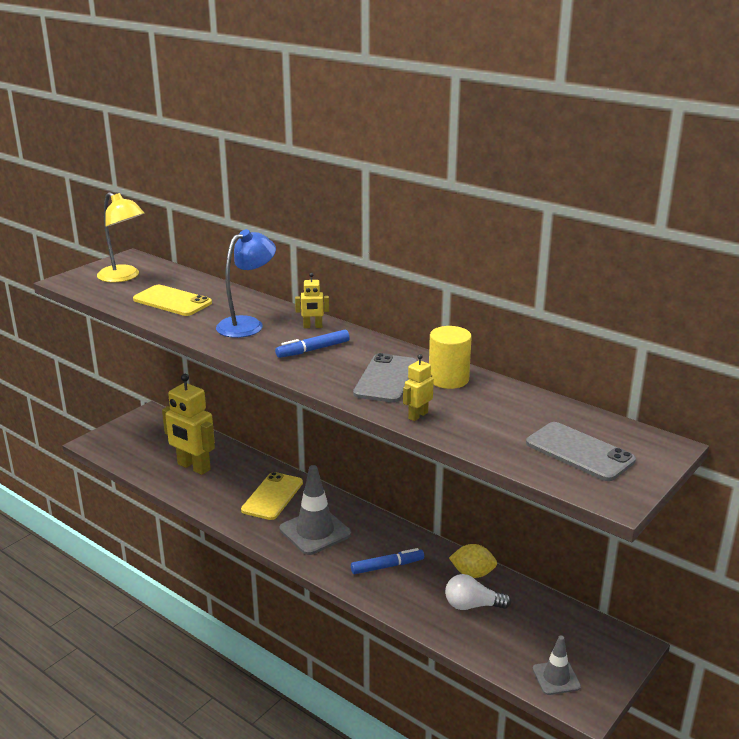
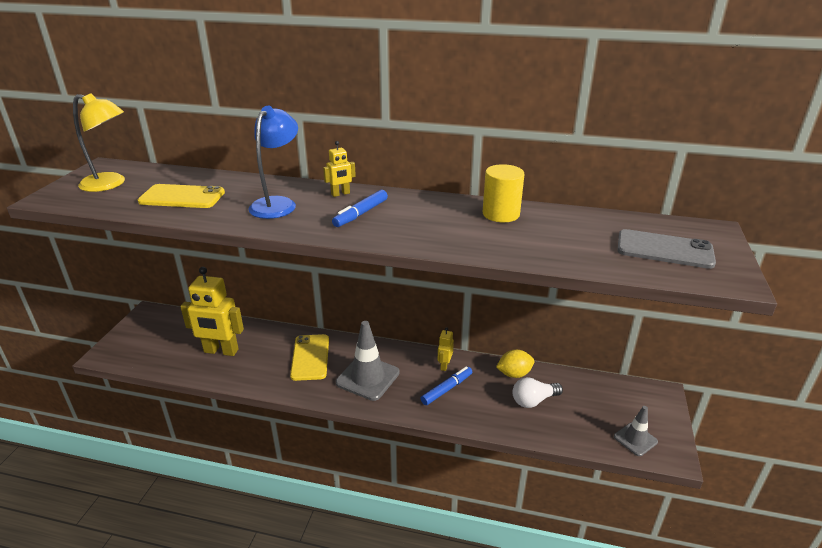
camera: 25 degrees left, 5 degrees up
(386, 379) = (450, 225): grey phone -> none
(418, 415) = (510, 251): yellow robot -> yellow robot (444, 365)

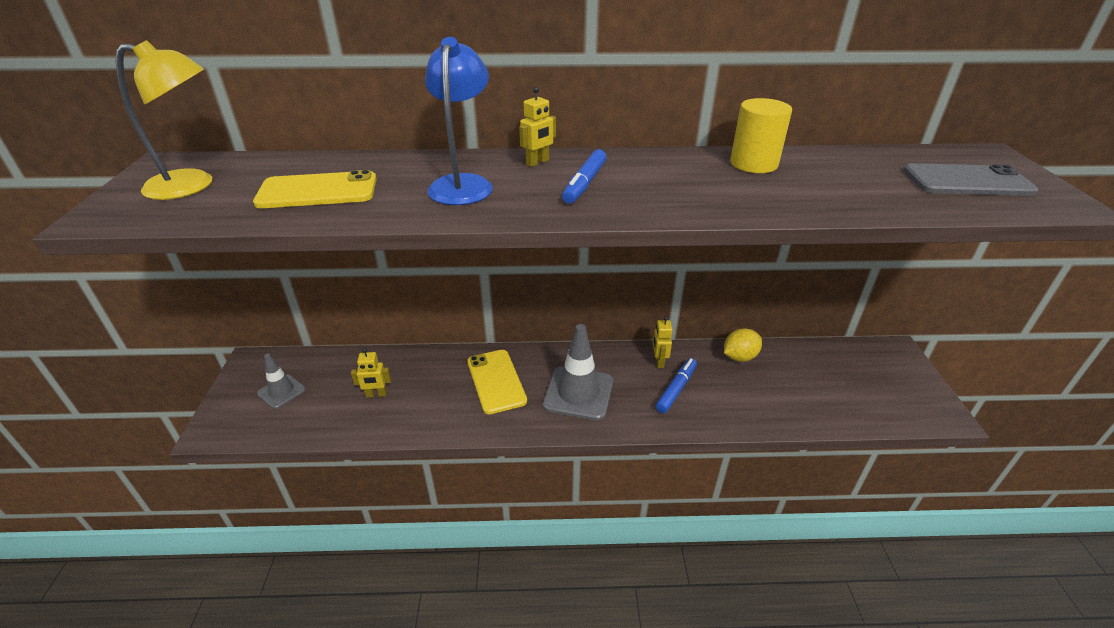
camera: 15 degrees left, 5 degrees up
(221, 351) = (376, 394): yellow robot -> yellow robot, size x0.47
(533, 400) = (776, 383): white light bulb -> none
(635, 439) = (901, 405): grey traffic cone -> grey traffic cone (281, 391)

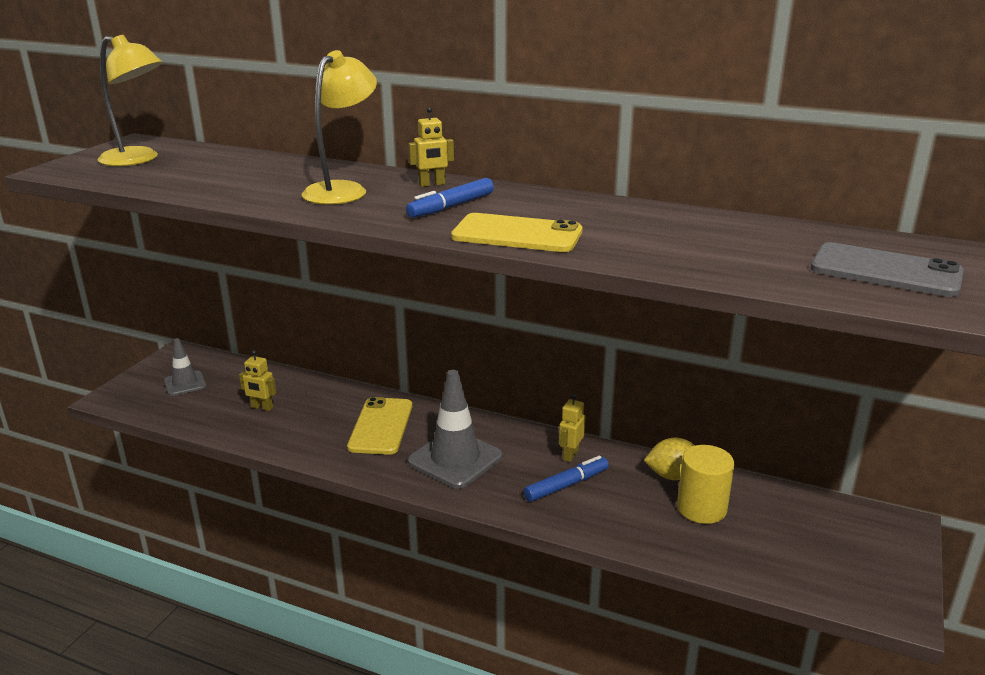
camera: 25 degrees right, 10 degrees down
(318, 191) = (222, 177): yellow phone -> yellow phone (517, 234)
(463, 184) = (343, 190): blue lamp -> yellow lamp
(753, 164) = (651, 217): yellow cylinder -> yellow cylinder (701, 508)

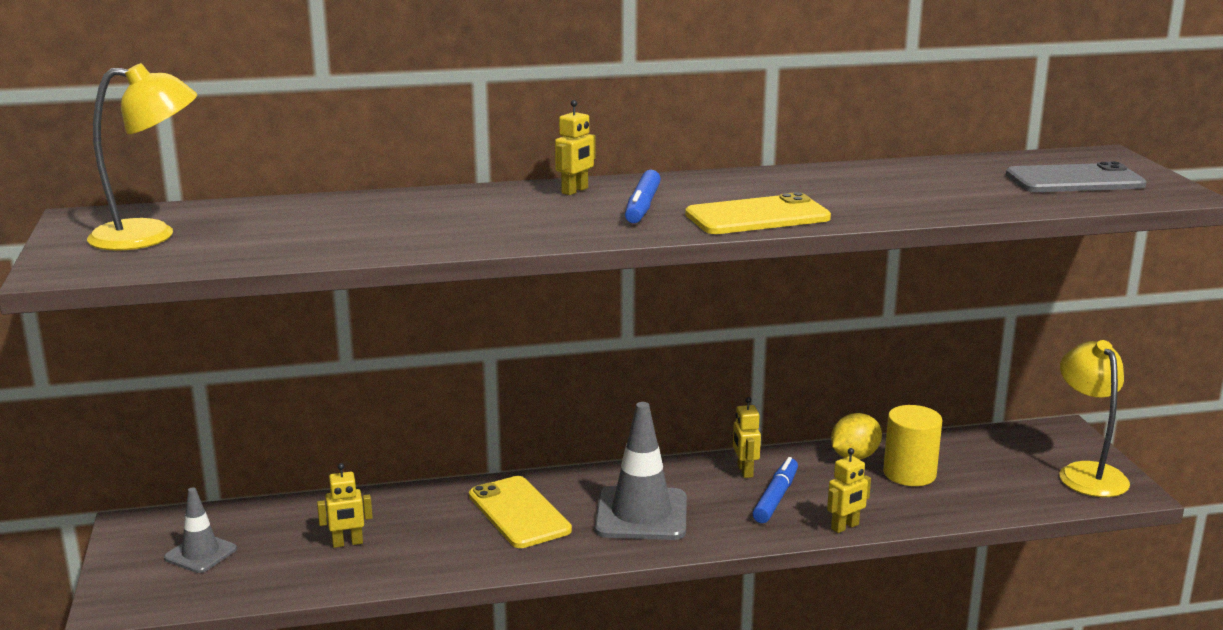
camera: 35 degrees left, 5 degrees down
(343, 190) = (495, 215): yellow lamp -> yellow lamp (1087, 473)
(589, 531) = (845, 527): none -> yellow robot

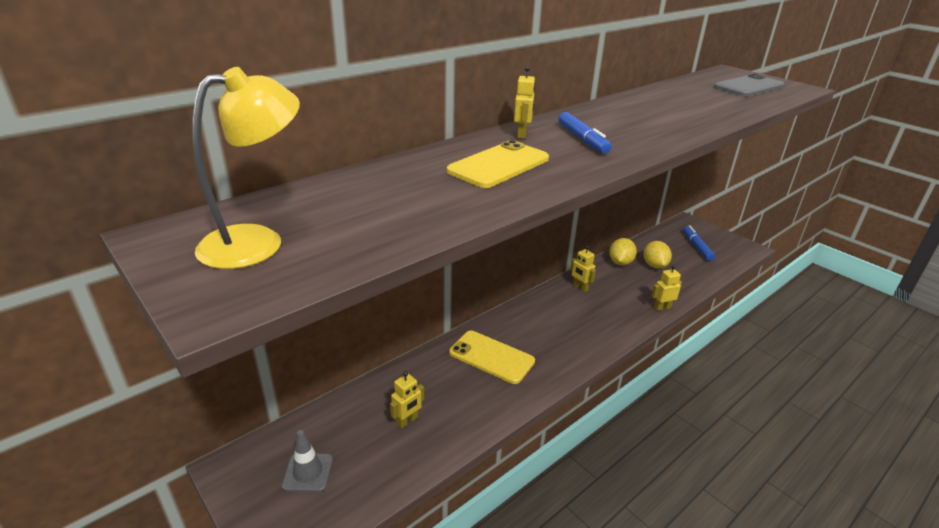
camera: 30 degrees left, 10 degrees up
(641, 514) = (559, 334): grey traffic cone -> none
(757, 216) = (656, 135): yellow phone -> yellow phone (499, 165)
(776, 498) = (612, 300): blue marker -> blue marker (697, 246)
(845, 527) = (662, 308): yellow robot -> yellow robot turned 135 degrees counterclockwise
(909, 474) = (654, 265): yellow cylinder -> yellow lemon
(1087, 473) = (722, 243): yellow lamp -> none

